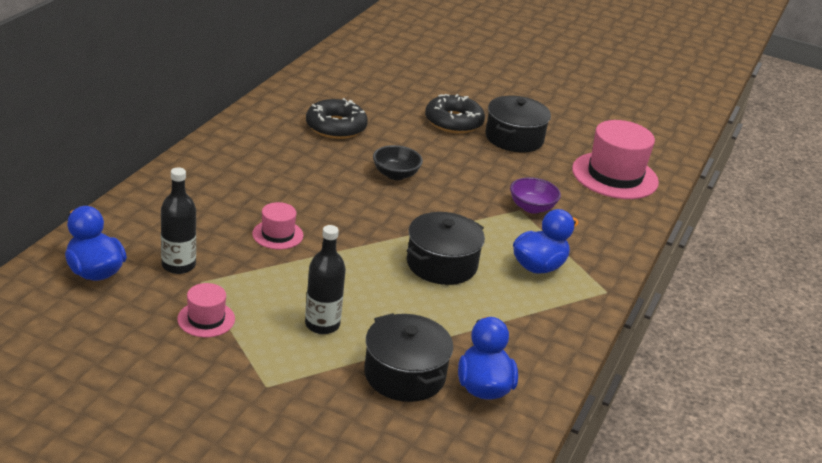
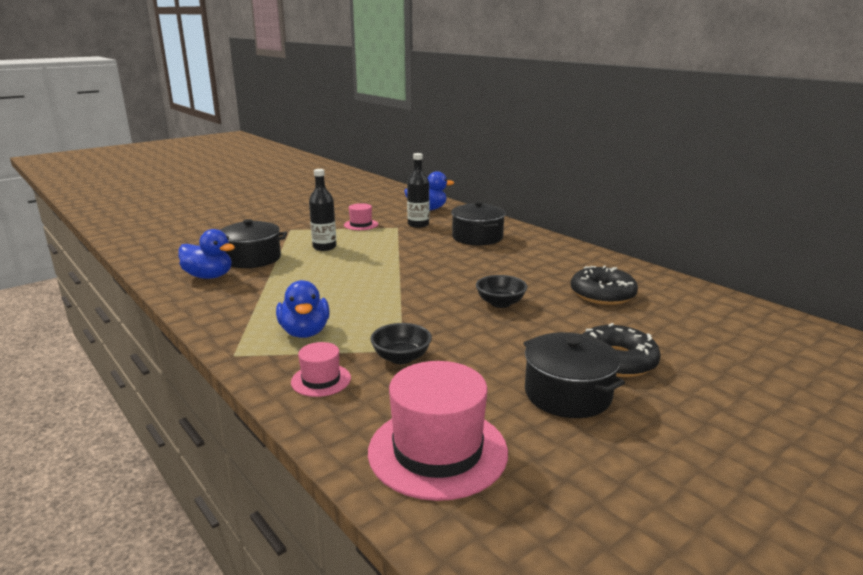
camera: 120 degrees right, 10 degrees down
(277, 234) = (433, 250): pink hat -> pink hat (321, 380)
(441, 264) = (349, 293): black pot -> black pot (477, 237)
(532, 207) = (401, 358): purple bowl -> black bowl

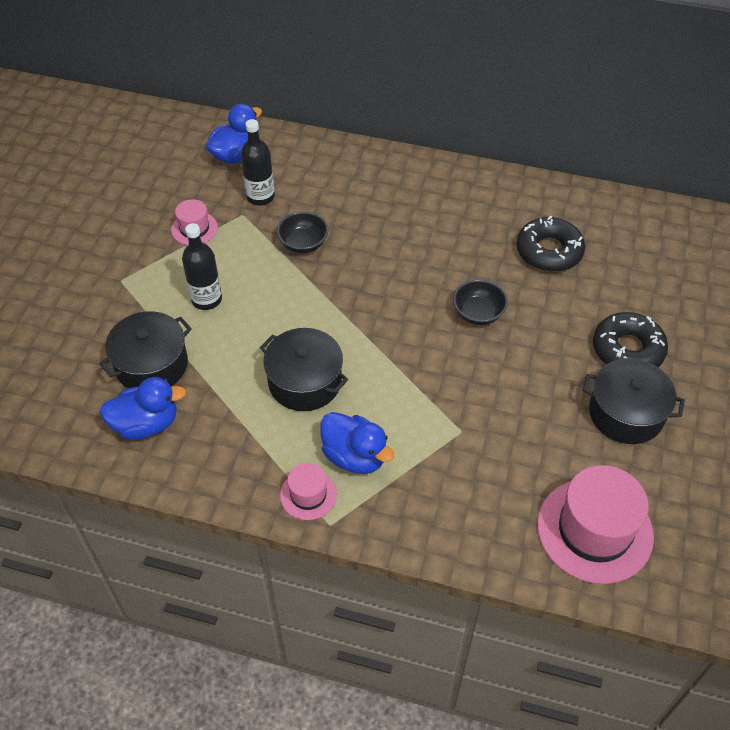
camera: 35 degrees left, 30 degrees up
(321, 380) = (438, 509): pink hat -> pink hat (308, 494)
(401, 358) = (471, 442): black bowl -> black bowl (303, 244)
(477, 237) = (350, 196): black pot -> black pot (305, 382)

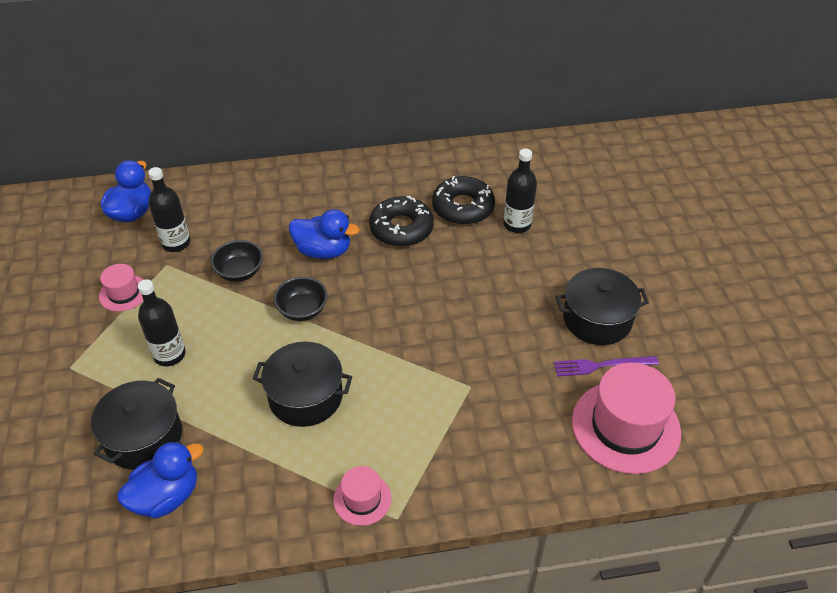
camera: 25 degrees left, 5 degrees down
(355, 456) = (387, 446): blue duck -> blue duck (323, 251)
(478, 313) = (431, 279): black bowl -> black bowl (302, 310)
(595, 287) = (517, 224): none -> black bottle
(604, 461) = (601, 365): none -> purple fork
(627, 349) = (570, 266): black donut -> black donut (401, 228)

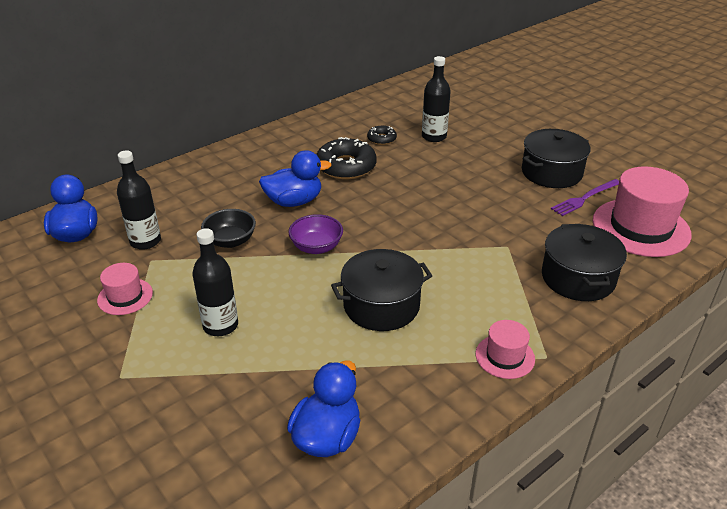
camera: 30 degrees left, 10 degrees down
(143, 437) = (256, 400): black pot -> black pot (578, 278)
(302, 310) = (316, 247): black bowl -> purple bowl
(463, 207) = (381, 139): black donut -> black donut, size x0.51

